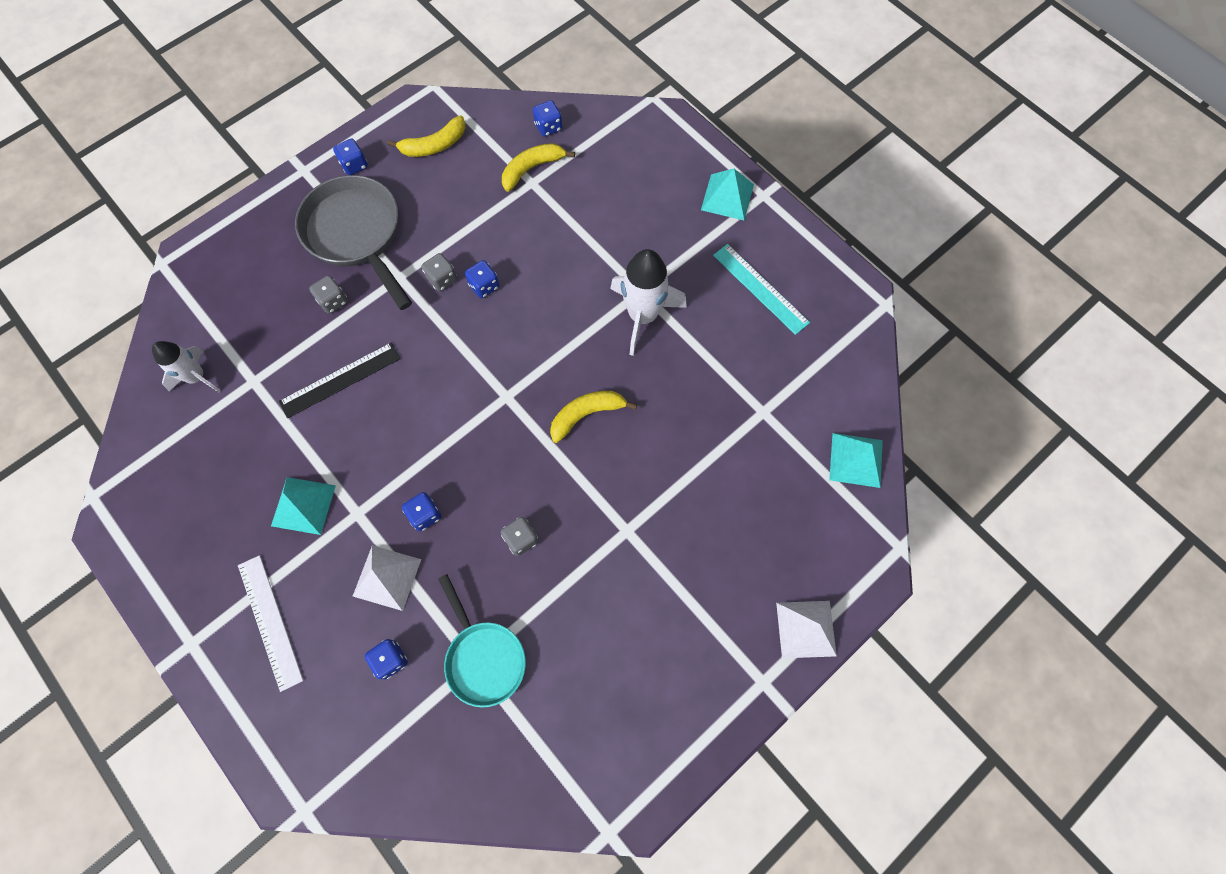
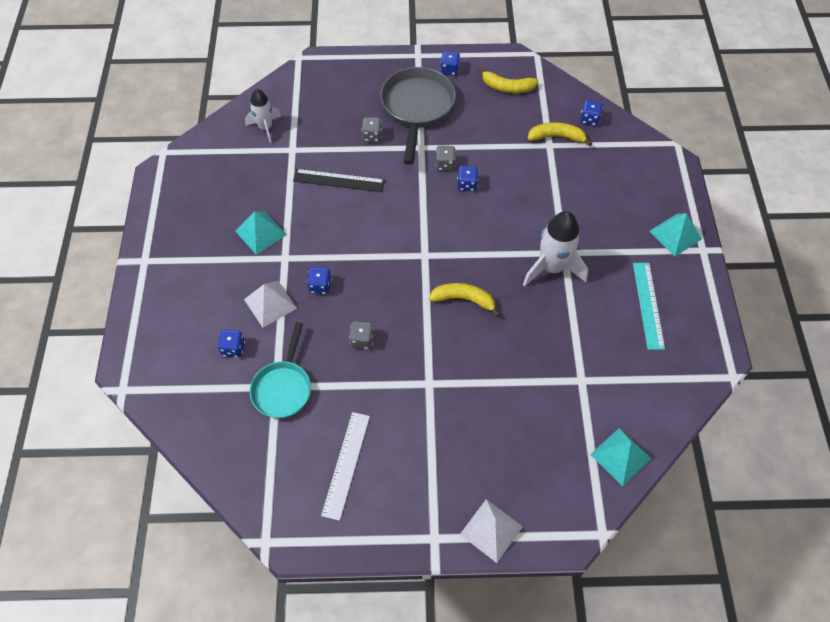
camera: 40 degrees right, 10 degrees down
(270, 621) = (191, 279): white ruler -> white ruler (346, 464)

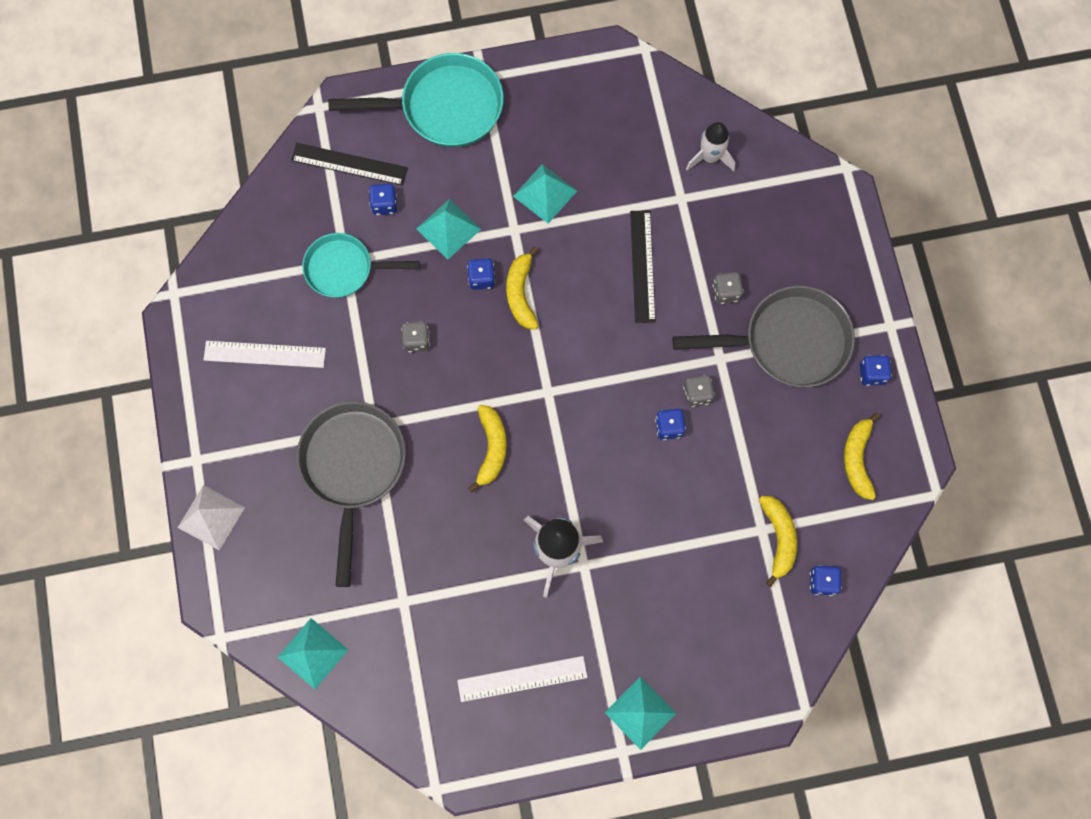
camera: 80 degrees right, 15 degrees up
(160, 291) = (444, 107): none -> turquoise pan
(186, 371) = (349, 164): none -> black ruler
(270, 303) = (448, 229): white pyramid -> turquoise pyramid
(340, 261) = (521, 293): none -> yellow banana
(463, 403) = (353, 467): none -> grey pan
(648, 305) = (522, 678): turquoise ruler -> white ruler

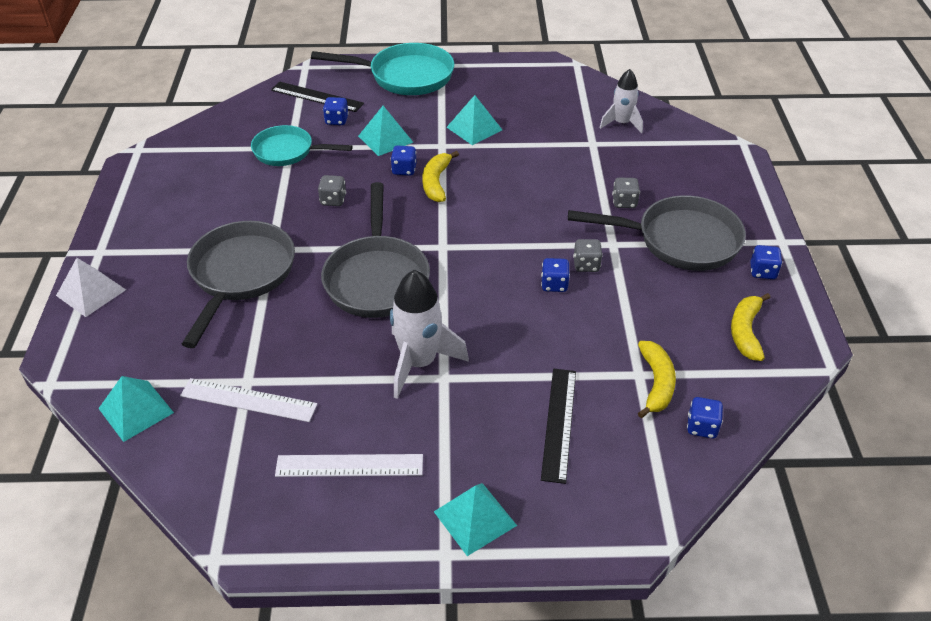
camera: 10 degrees right, 30 degrees down
(264, 354) = (195, 193): white ruler -> white ruler (248, 400)
(491, 448) = (377, 278): yellow banana -> grey pan
(642, 266) = (550, 178): black ruler -> black ruler (558, 423)

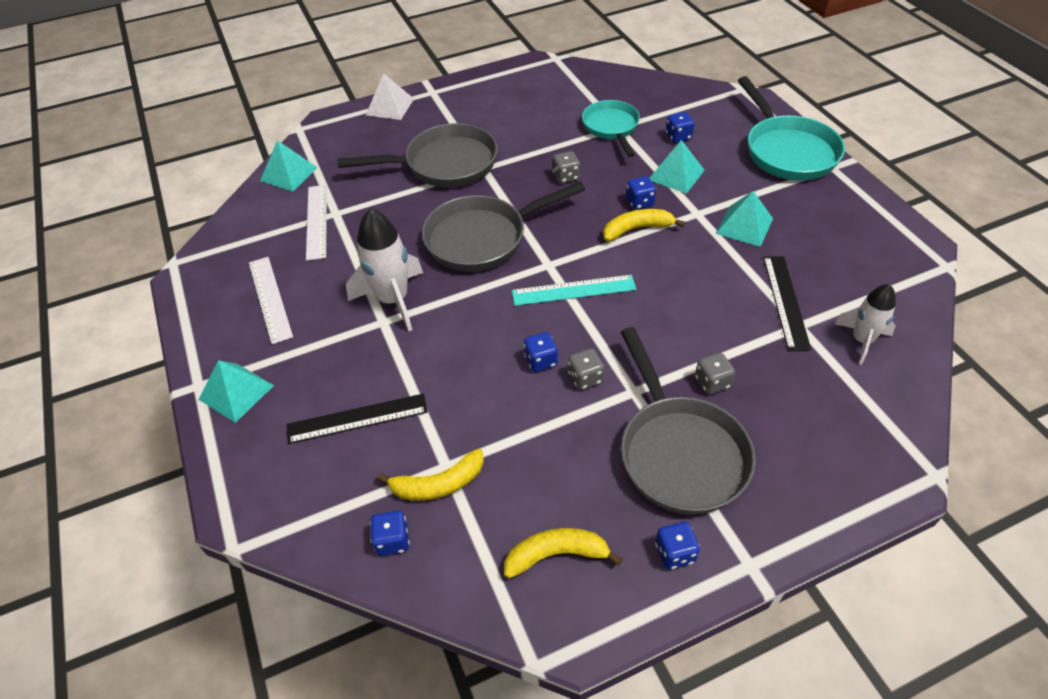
camera: 70 degrees right, 5 degrees up
(317, 97) = (703, 113): black ruler -> black ruler (786, 301)
(485, 241) = (573, 290): none -> turquoise ruler

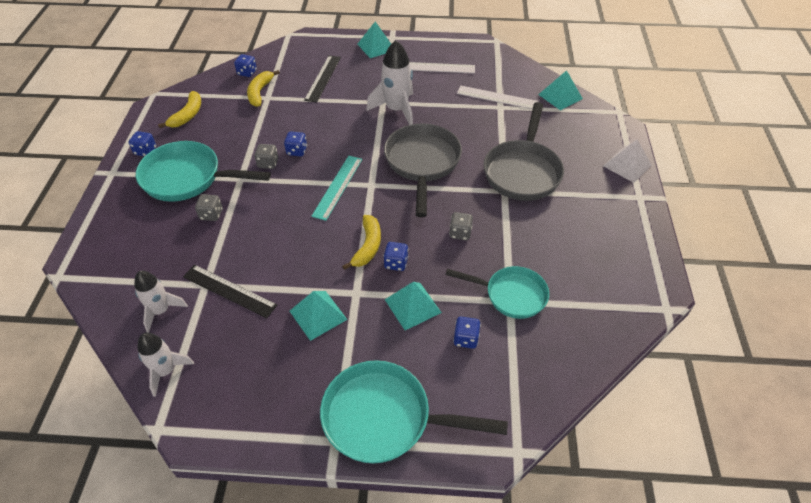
camera: 115 degrees right, 0 degrees up
(679, 452) = (187, 178): grey pan -> turquoise pan
(904, 294) = (166, 371): none -> white rocket

